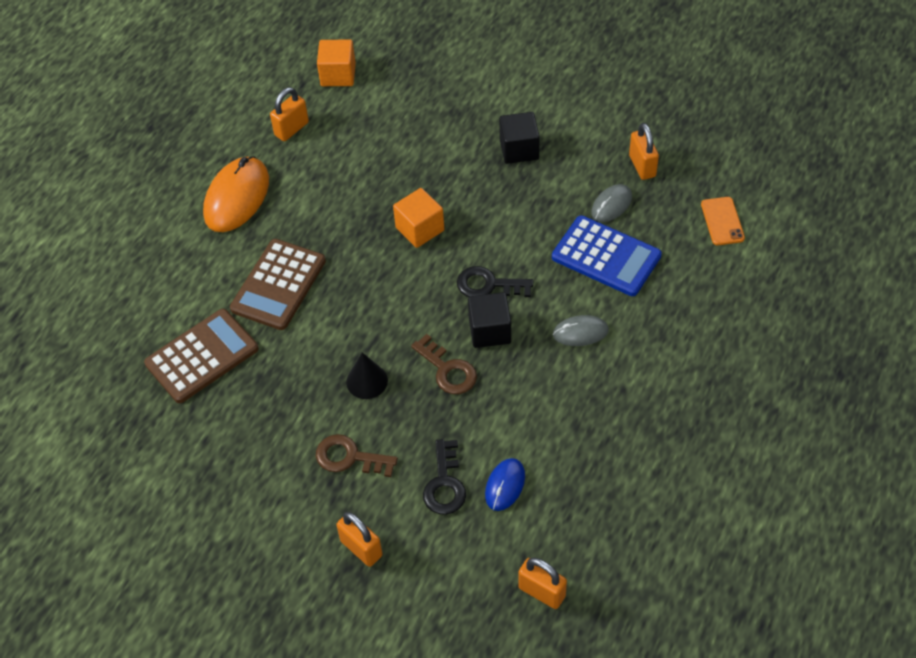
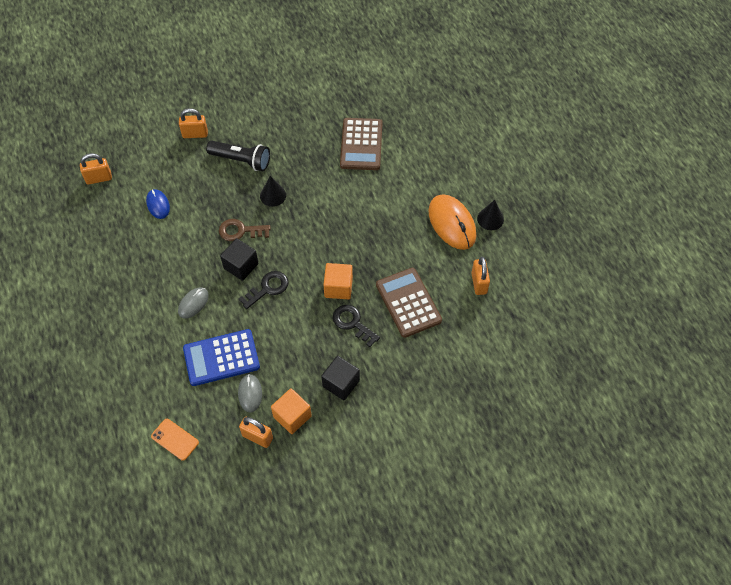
camera: 130 degrees right, 5 degrees up
(198, 172) = (490, 219): none -> black cone
(279, 285) = (370, 201): brown calculator -> brown calculator (408, 303)
(338, 75) = (502, 339): orange cube -> orange cube (292, 416)
(349, 457) = (241, 160): brown key -> black flashlight
(445, 484) = (186, 184): black key -> black key (352, 323)

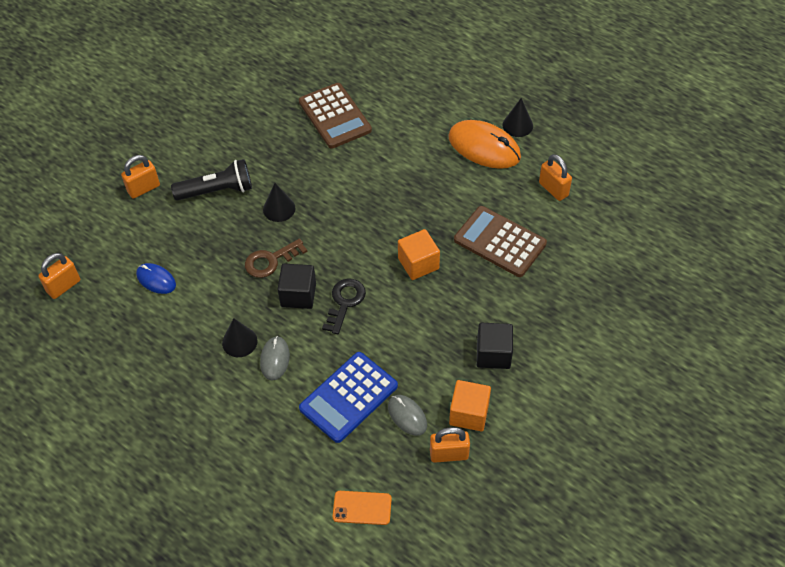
camera: 30 degrees left, 5 degrees down
(180, 278) = (239, 342): none -> black cone
(352, 323) = (460, 290): black key -> none

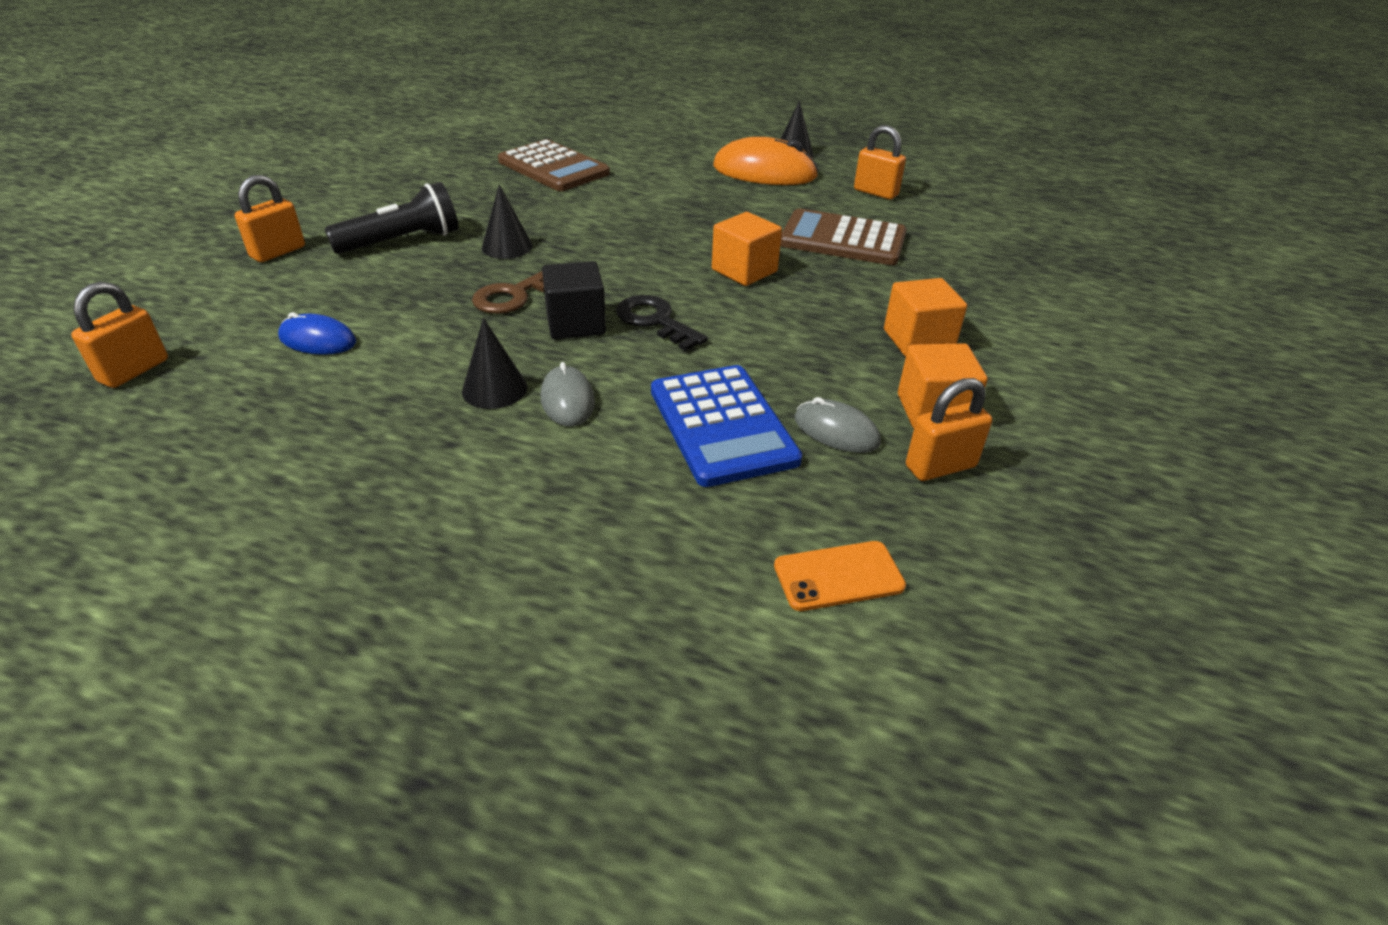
camera: 20 degrees left, 15 degrees down
(344, 302) = (655, 321): black key -> black key turned 45 degrees counterclockwise
(349, 397) = (722, 425): blue calculator -> blue calculator turned 45 degrees counterclockwise
(493, 354) = (918, 341): black cube -> orange cube

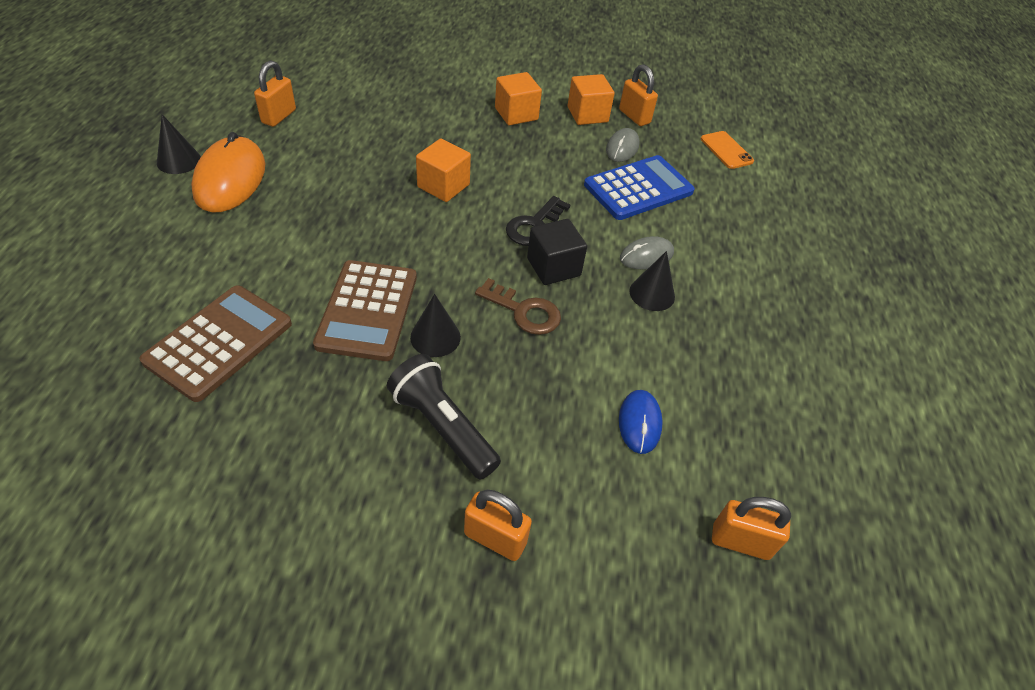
camera: 105 degrees left, 10 degrees up
(842, 239) = (377, 137): brown calculator -> brown calculator (368, 310)

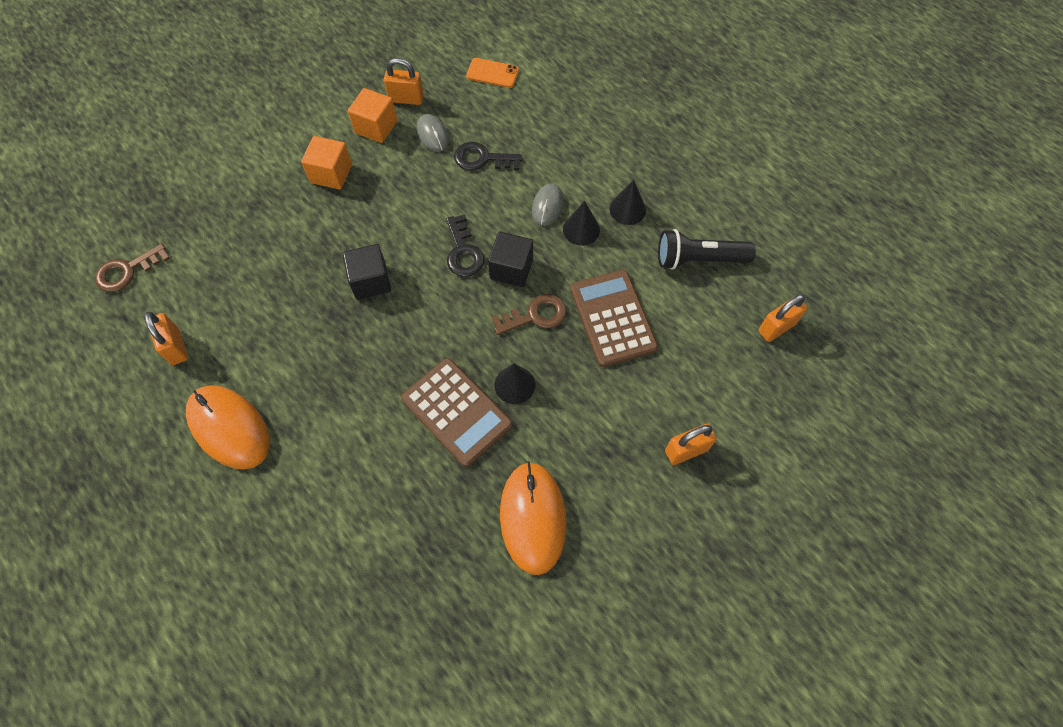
camera: 45 degrees left, 15 degrees up
(179, 161) = (169, 456): black cone -> black cone (627, 209)
(219, 342) = (410, 526): brown calculator -> brown calculator (612, 318)
(298, 436) = (533, 518): none -> orange mouse
(321, 64) = (127, 271): none -> brown key
(442, 426) = (589, 428): black flashlight -> black flashlight (698, 259)
(443, 186) = (371, 281): orange cube -> black cube
(638, 188) = (482, 159): blue calculator -> black key
(639, 423) = (669, 316): blue mouse -> none

